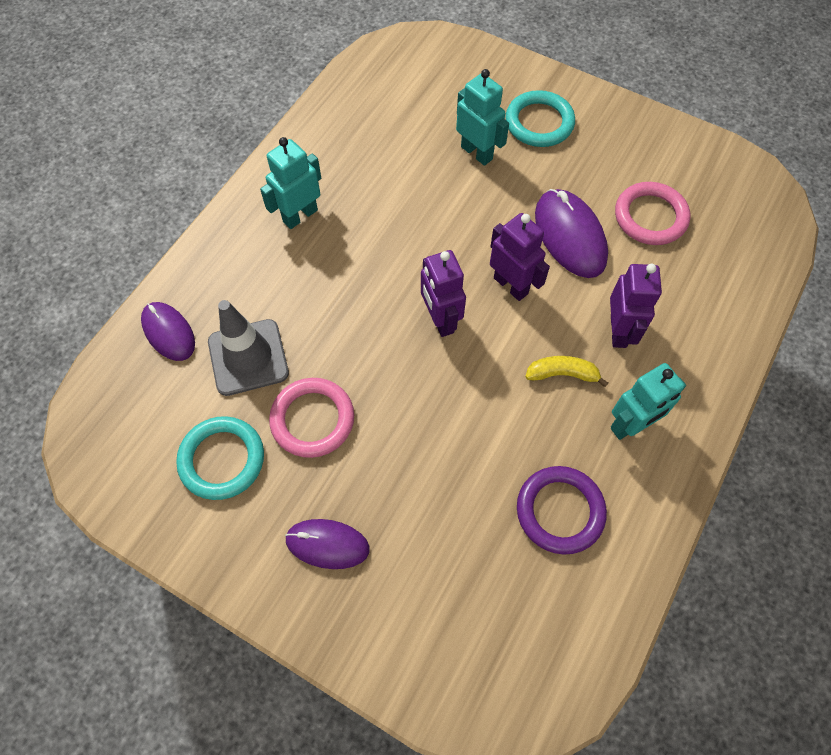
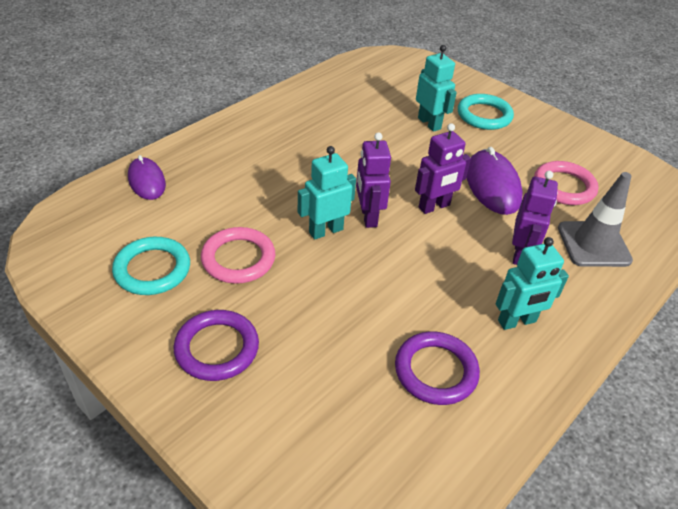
camera: 10 degrees right, 20 degrees down
(248, 357) = (202, 208): grey traffic cone -> grey traffic cone (593, 244)
(300, 216) = (278, 133): turquoise robot -> turquoise robot (325, 231)
(327, 544) = (217, 348): purple mouse -> purple ring
(511, 285) = (434, 206): purple robot -> purple robot turned 90 degrees clockwise
(562, 374) = (463, 273): yellow banana -> none

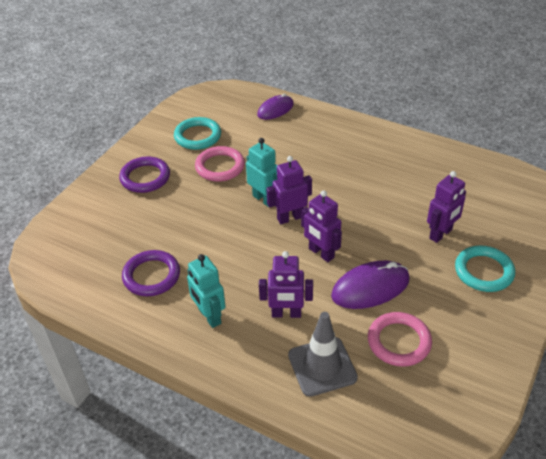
camera: 80 degrees right, 0 degrees up
(429, 123) = (441, 234): turquoise robot -> purple robot

